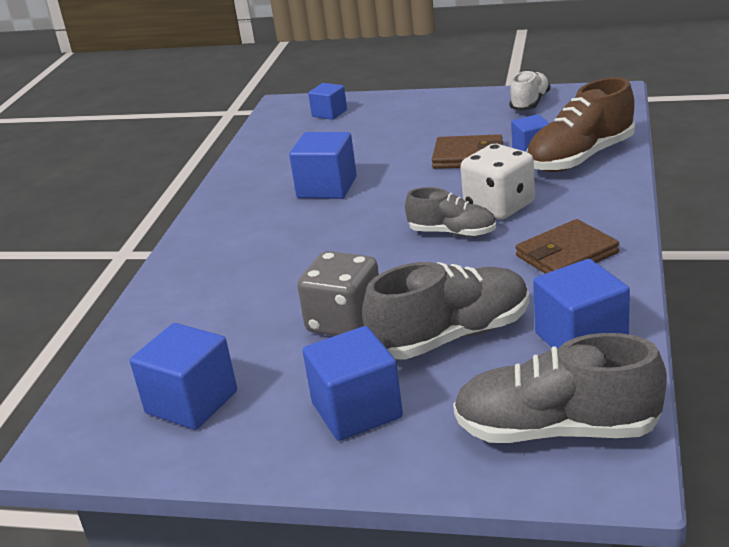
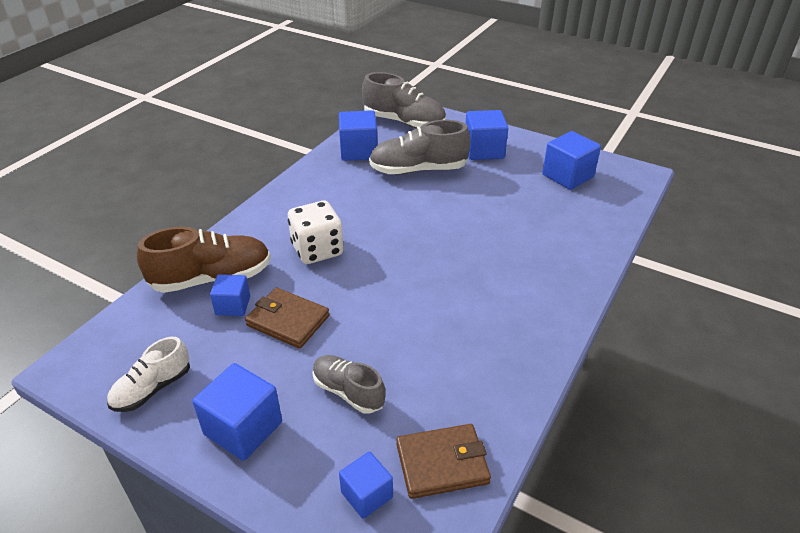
camera: 165 degrees left, 10 degrees up
(327, 187) = (432, 329): blue cube -> blue cube (243, 428)
(345, 322) = (471, 195): grey dice -> none
(452, 233) = (367, 237): grey shoe -> grey shoe (348, 391)
(566, 254) = (316, 197): brown wallet -> brown wallet (442, 463)

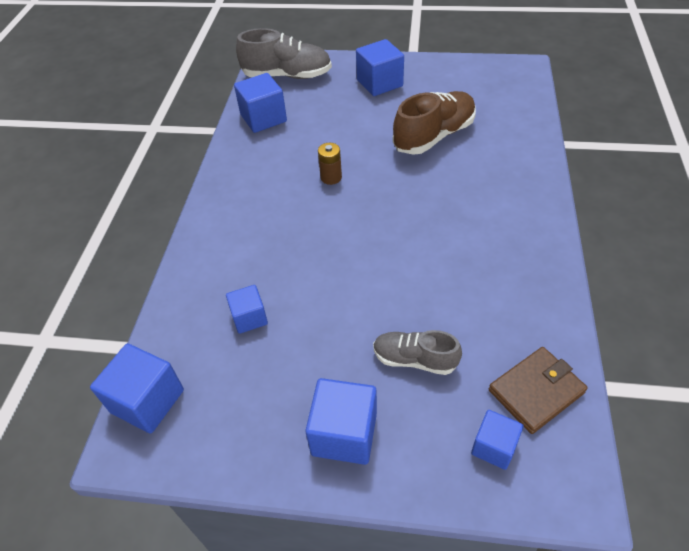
camera: 20 degrees left, 10 degrees up
(152, 388) = (229, 432): white shoe -> none
(212, 278) = (208, 298): brown shoe -> brown shoe (434, 136)
(288, 320) = (313, 313): brown wallet -> none
(317, 250) = (292, 232): white dice -> none
(383, 216) = (331, 177): none -> brown battery
(418, 170) = (333, 120): grey shoe -> none
(567, 176) = (467, 87): blue cube -> blue cube (147, 401)

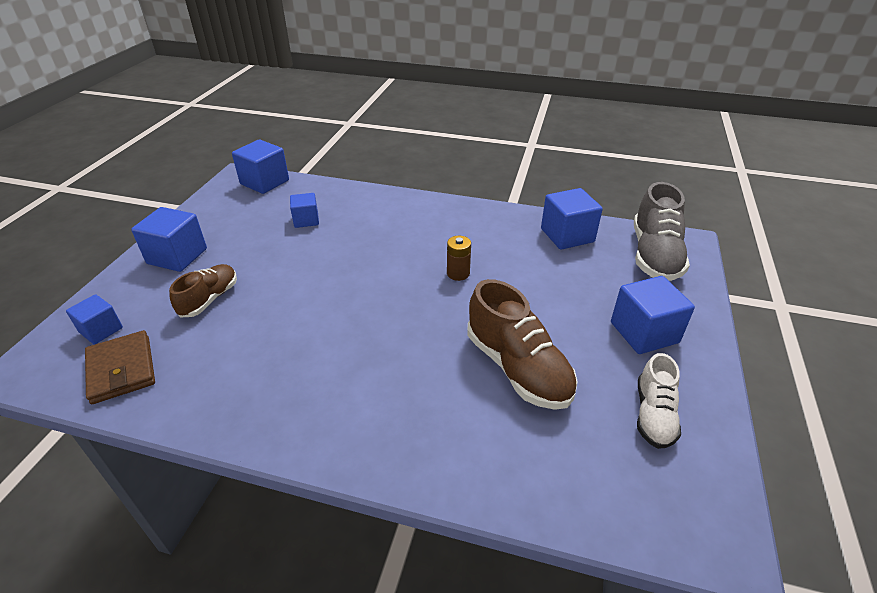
camera: 95 degrees right, 10 degrees down
(414, 359) = (209, 299): grey shoe -> brown shoe
(452, 82) = (653, 415): none -> white shoe

